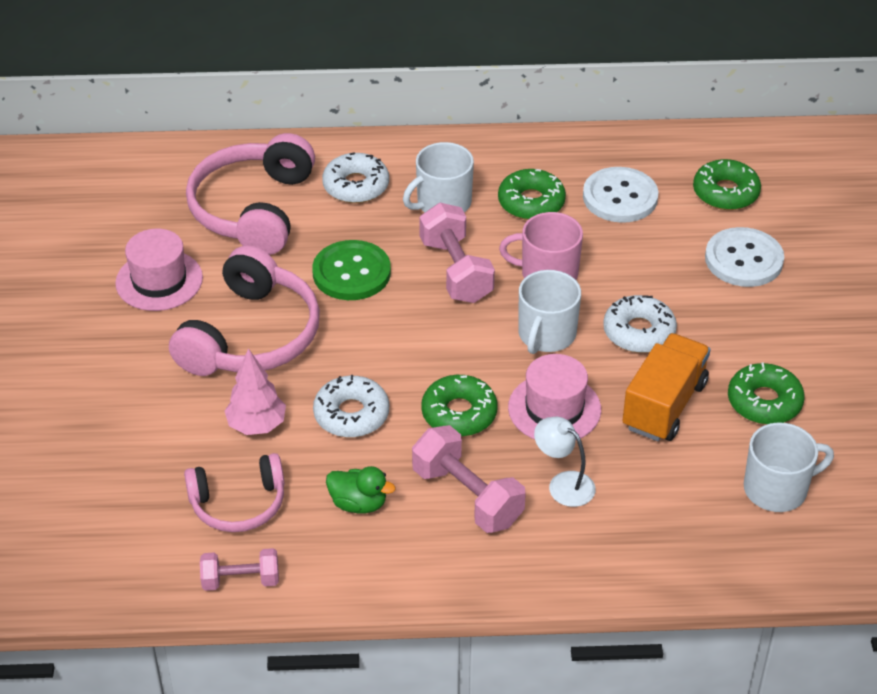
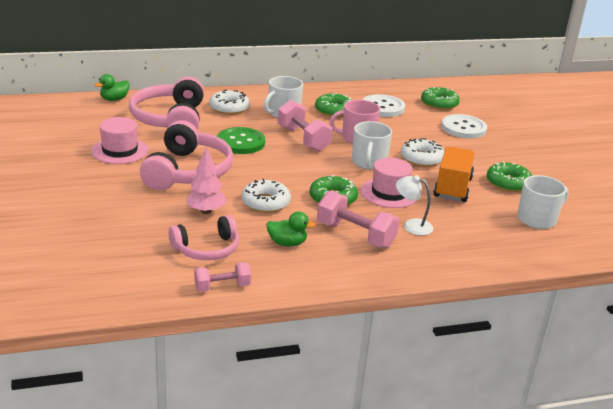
camera: 15 degrees left, 15 degrees down
(176, 154) = (114, 99): none -> green duck

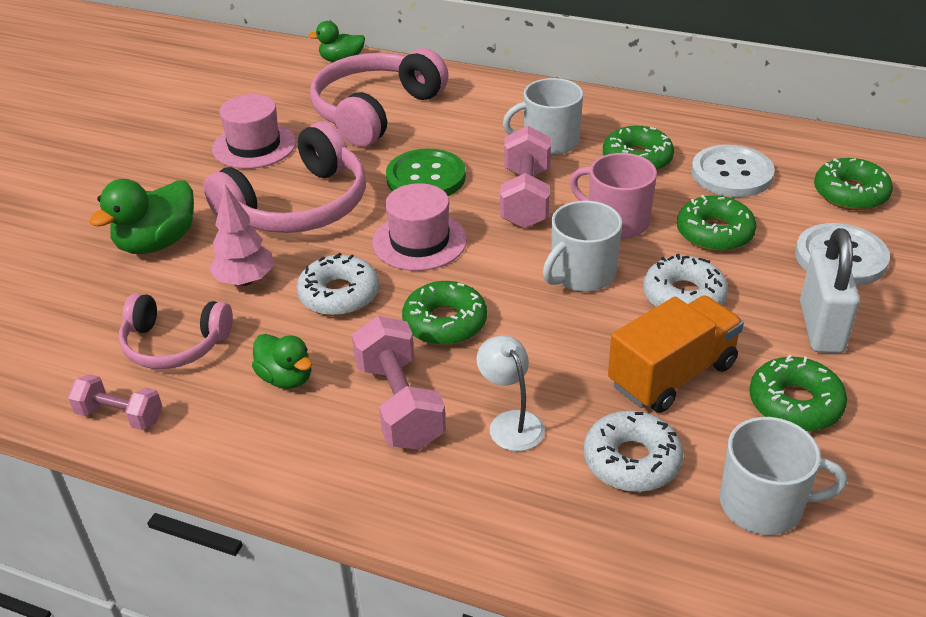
camera: 40 degrees right, 10 degrees up
(127, 209) = (157, 243): none -> green duck
(229, 108) = (478, 113): white donut -> white donut (631, 461)
(389, 193) = (547, 345): pink hat -> pink hat (419, 241)
(404, 132) = (714, 233): none -> green donut
(486, 155) = (821, 327): none -> white padlock

